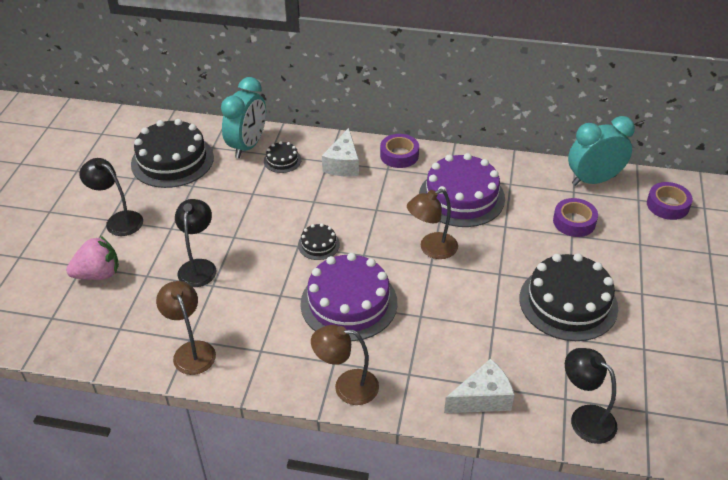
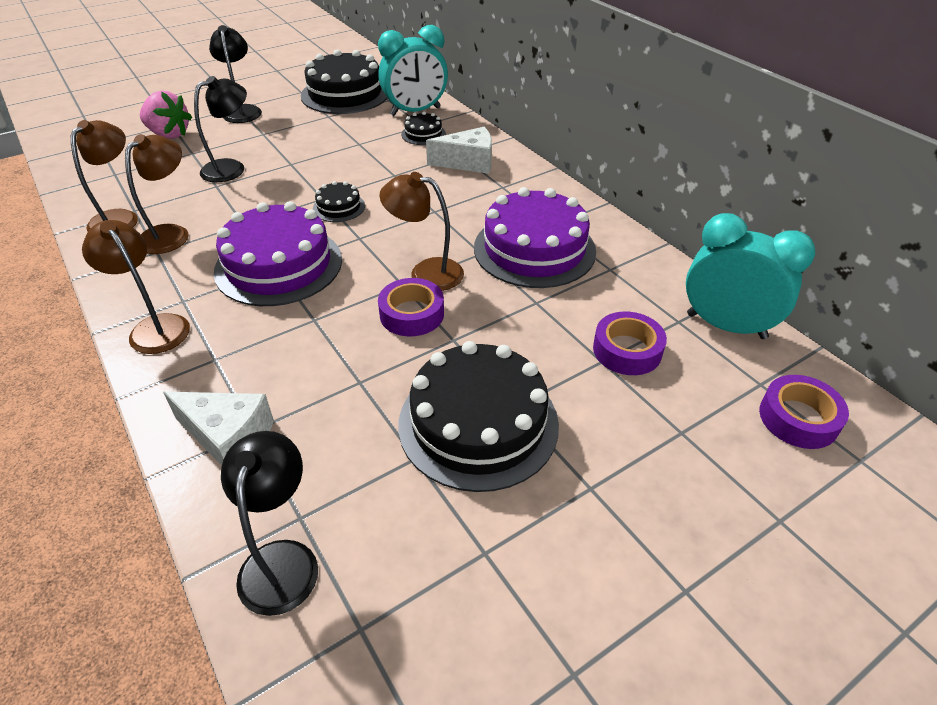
camera: 45 degrees right, 0 degrees up
(248, 334) = (171, 234): none -> brown lamp
(343, 164) = (468, 162): white cheese -> white cheese turned 150 degrees counterclockwise
(399, 155) = (532, 183): purple tape -> purple tape (412, 314)

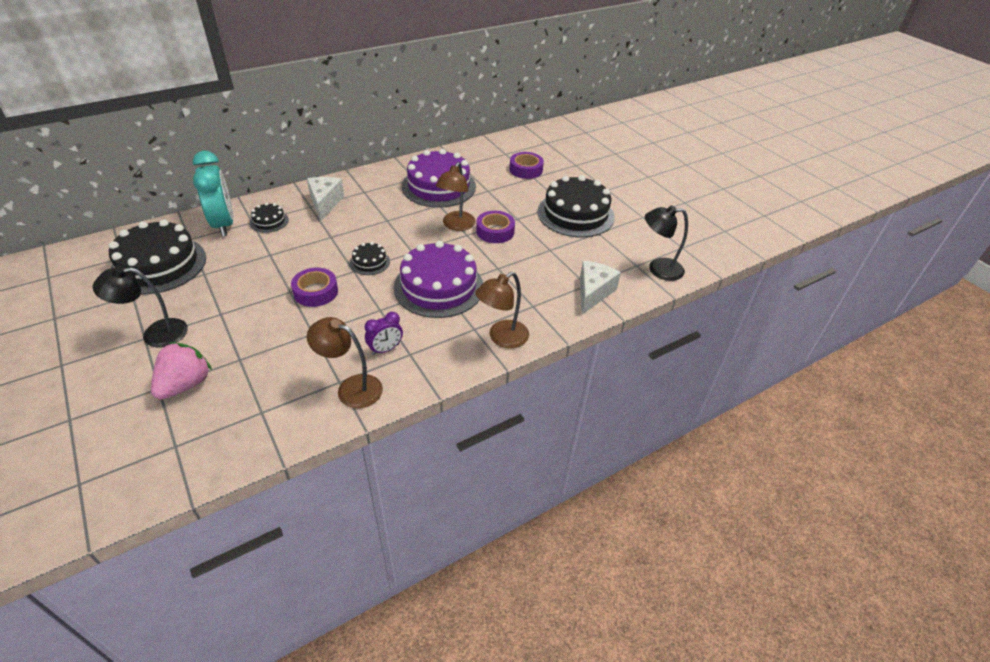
camera: 90 degrees left, 0 degrees up
(171, 234) = (385, 349): brown lamp -> purple clock
(231, 168) = (283, 327): black lamp -> none
(726, 326) = (509, 143): turquoise clock -> none
(798, 418) = (565, 139): purple tape -> purple tape (316, 292)

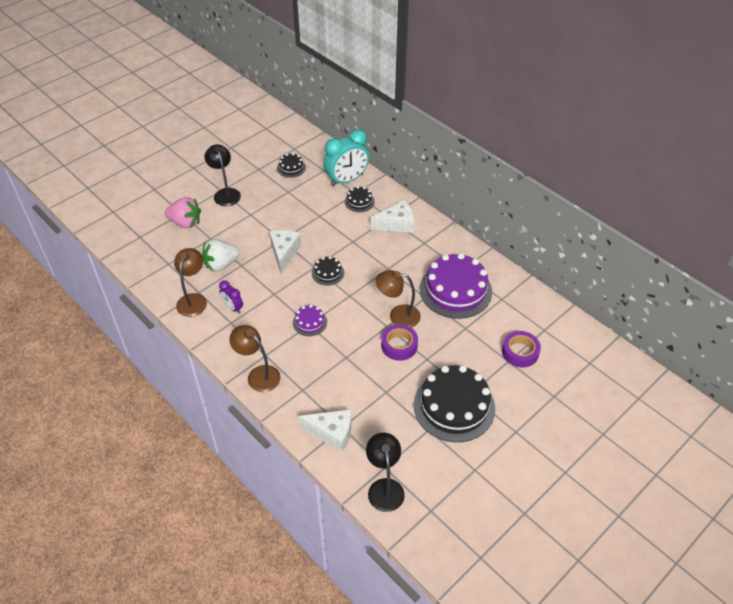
camera: 80 degrees right, 5 degrees up
(159, 265) = (291, 168): black cake -> black cake, size x0.46
(300, 353) = (221, 264): none -> white strawberry
(316, 292) = (284, 253): purple tape -> white cheese
(439, 287) = (309, 322): purple cake -> purple cake, size x0.46

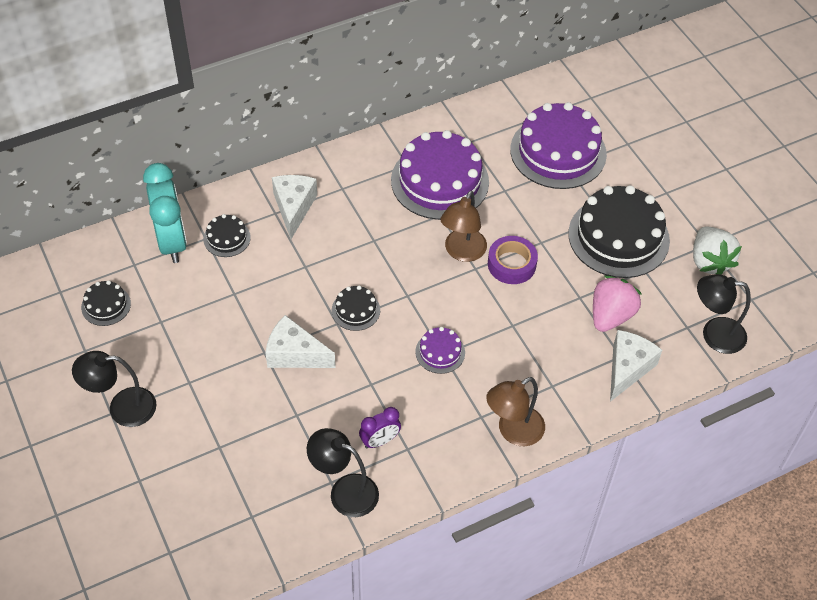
camera: 75 degrees left, 5 degrees up
(185, 223) = (167, 477): pink strawberry -> pink strawberry (610, 315)
(193, 300) = (344, 491): brown lamp -> black lamp
(221, 264) = (284, 441): white strawberry -> white strawberry (709, 261)
(520, 352) = (558, 152): purple tape -> purple cake

